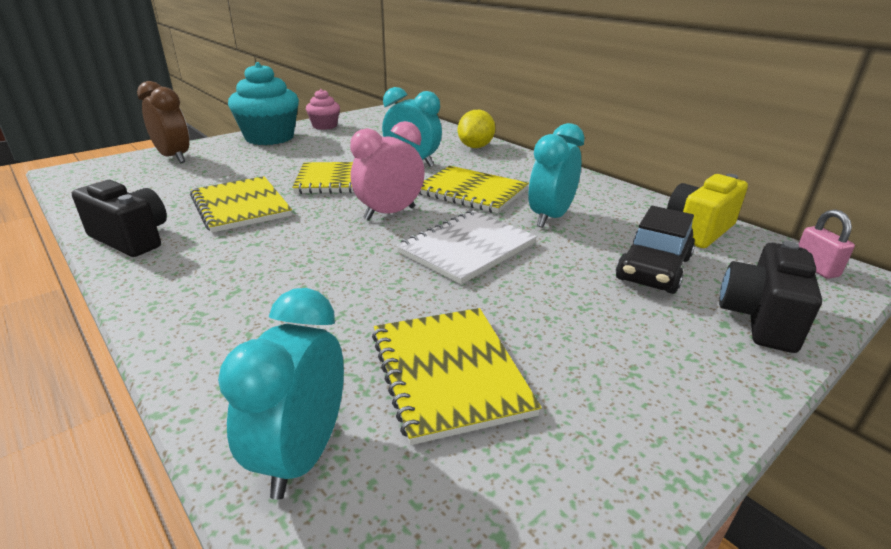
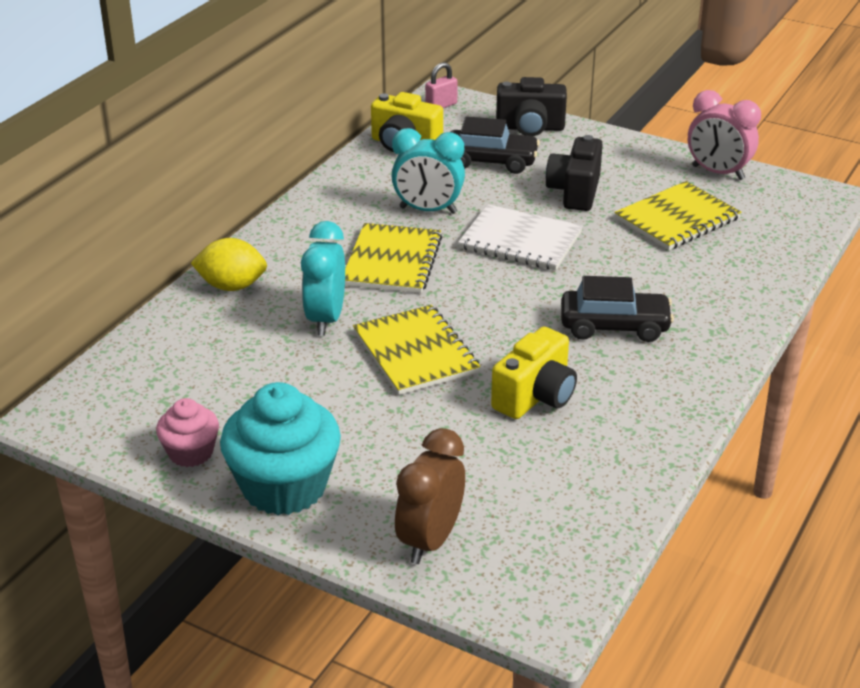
camera: 110 degrees left, 5 degrees up
(132, 238) = (654, 430): black camera -> black camera (574, 192)
(240, 206) = (535, 396): yellow notebook -> yellow camera
(279, 259) = (614, 326): none -> black car
(302, 455) = (774, 246): turquoise clock -> none
(389, 213) = (482, 296): pink clock -> pink clock (718, 173)

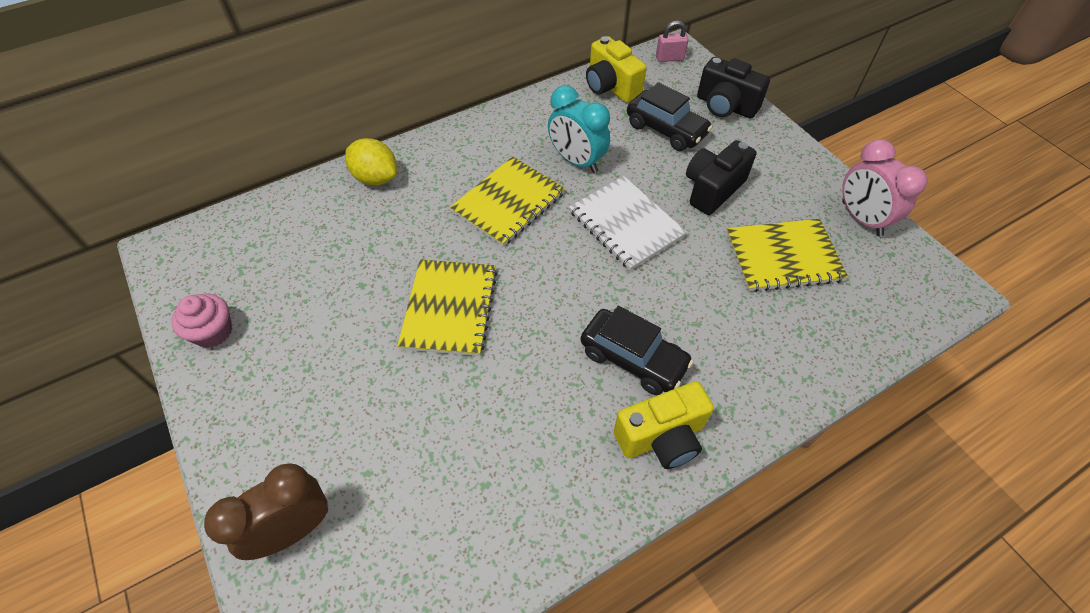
camera: 30 degrees right, 20 degrees up
(284, 487) = (242, 403): turquoise cupcake -> none
(326, 319) = (413, 241): turquoise clock -> none
(535, 396) = (504, 408): yellow camera -> yellow camera (662, 437)

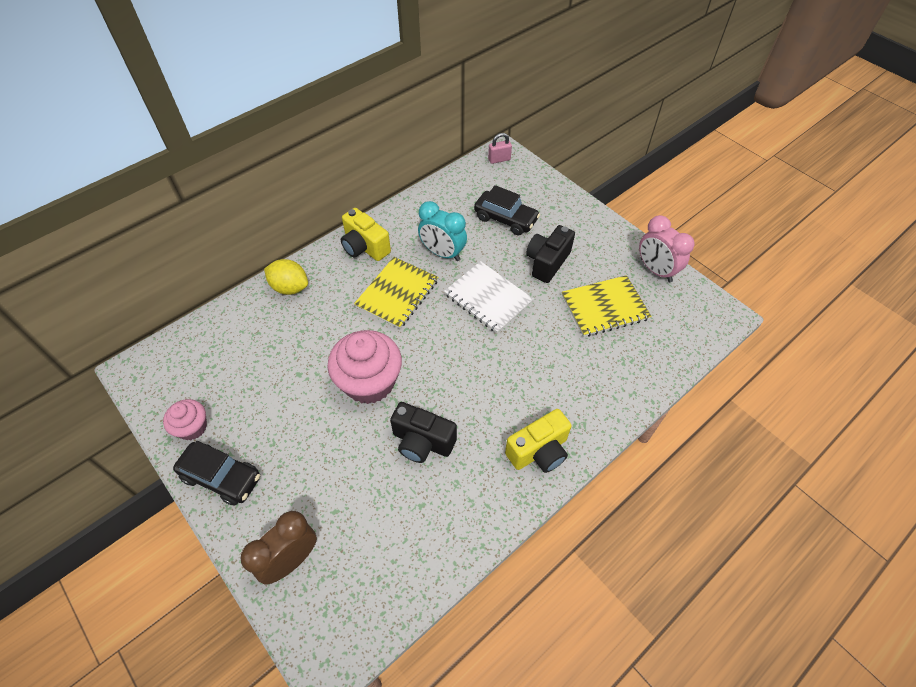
camera: 10 degrees left, 0 degrees up
(449, 308) = (369, 382): yellow notebook -> pink cupcake
(611, 87) = (458, 189): yellow camera -> yellow camera (364, 247)
(633, 359) = (510, 399): black car -> black car (221, 477)
(725, 106) = (547, 194): black camera -> black camera (422, 442)

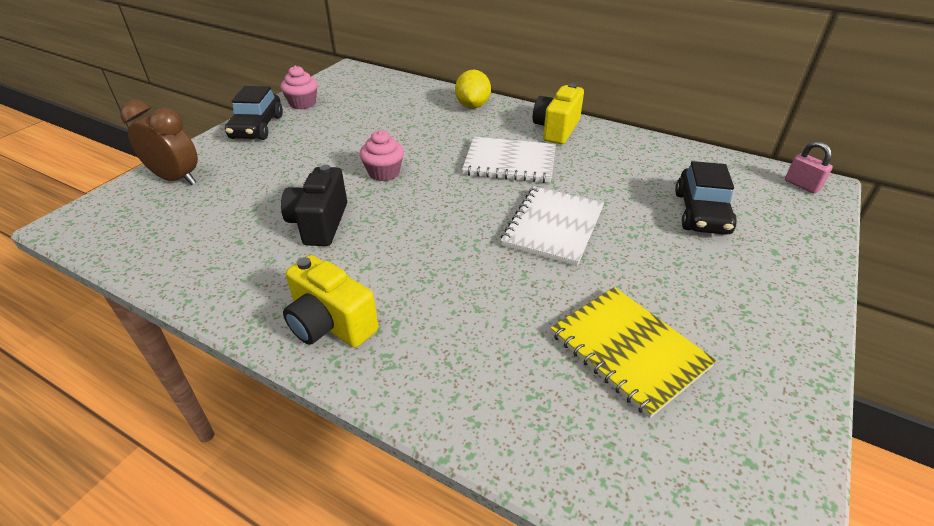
camera: 70 degrees right, 15 degrees down
(369, 382) = (384, 173): pink cupcake -> pink cupcake, size x0.54
(397, 293) = (510, 162): yellow notebook -> white notebook
(443, 253) = (594, 178): turquoise clock -> none
(547, 262) = (662, 267): black camera -> none
(656, 270) = (775, 411): pink clock -> none

